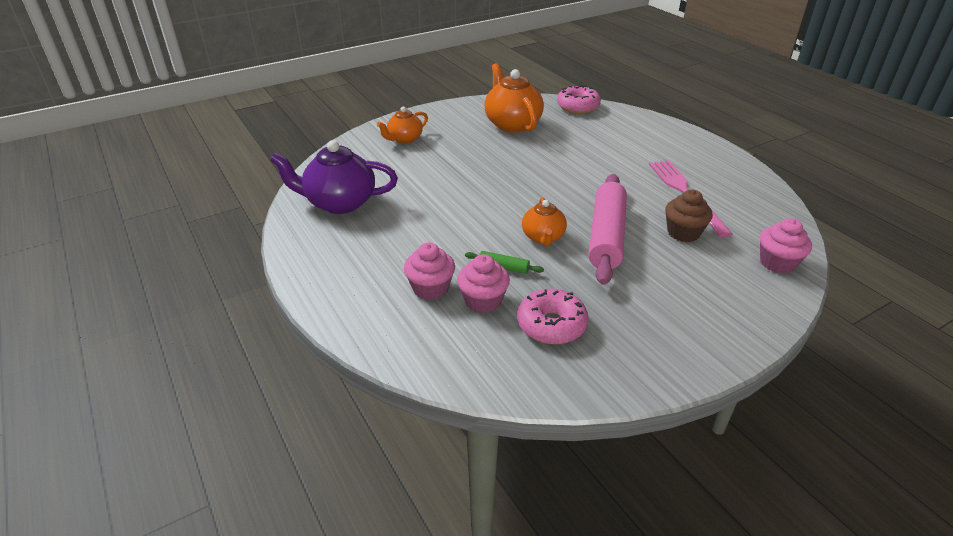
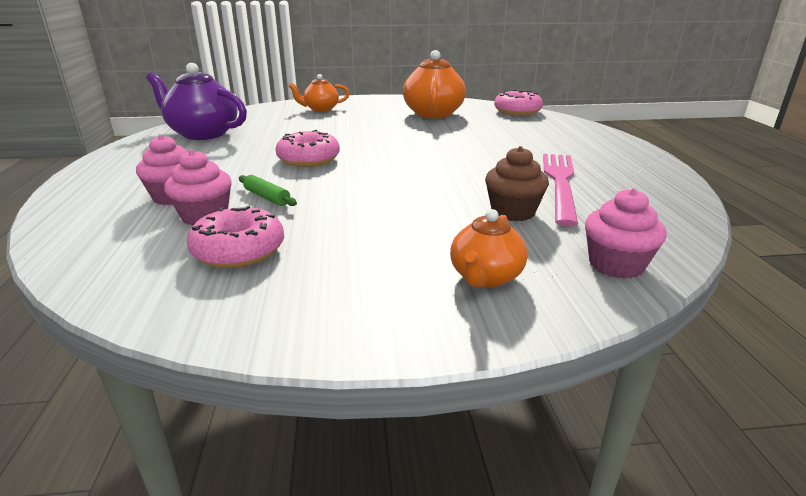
camera: 25 degrees right, 10 degrees down
(480, 214) = (308, 159): none -> pink donut
(543, 237) = (343, 185): orange teapot -> orange teapot (485, 277)
(606, 236) = (413, 197): pink rolling pin -> none

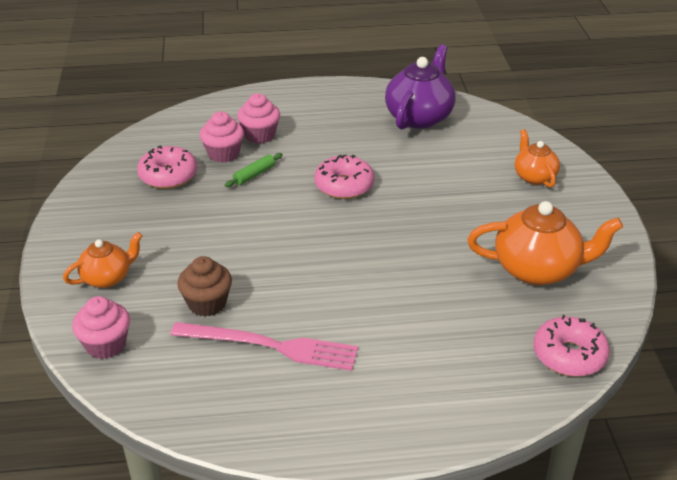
camera: 90 degrees right, 10 degrees up
(485, 277) = (107, 278): orange teapot -> orange teapot turned 120 degrees clockwise

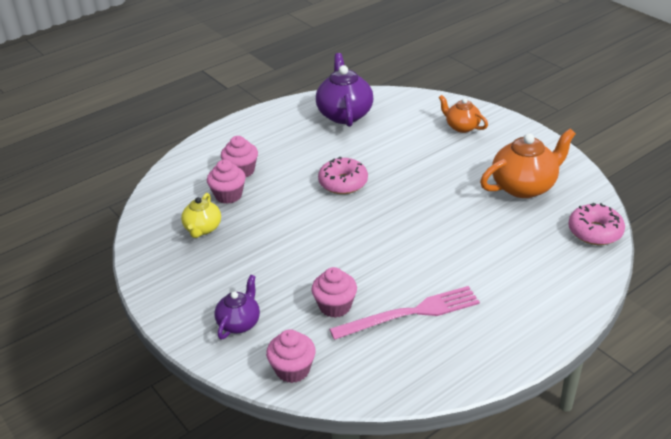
camera: 30 degrees left, 0 degrees up
(107, 278) = (239, 323): orange teapot -> purple teapot
(168, 176) = (202, 229): pink donut -> yellow teapot
(207, 303) = (335, 306): brown cupcake -> pink cupcake
(254, 175) = (269, 201): green rolling pin -> none

